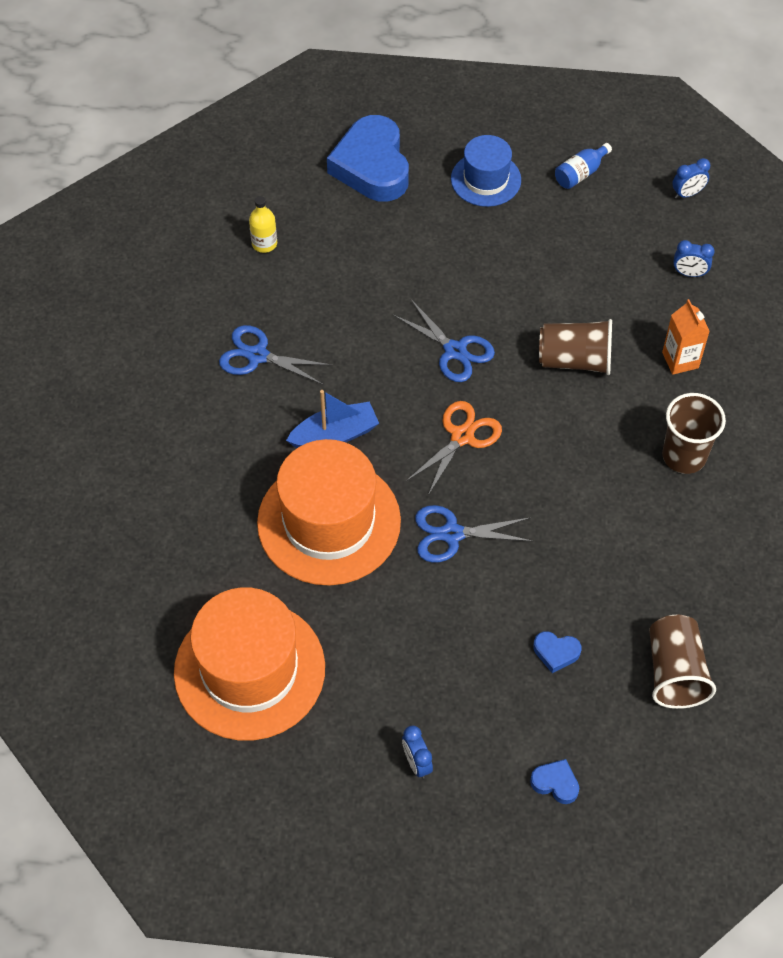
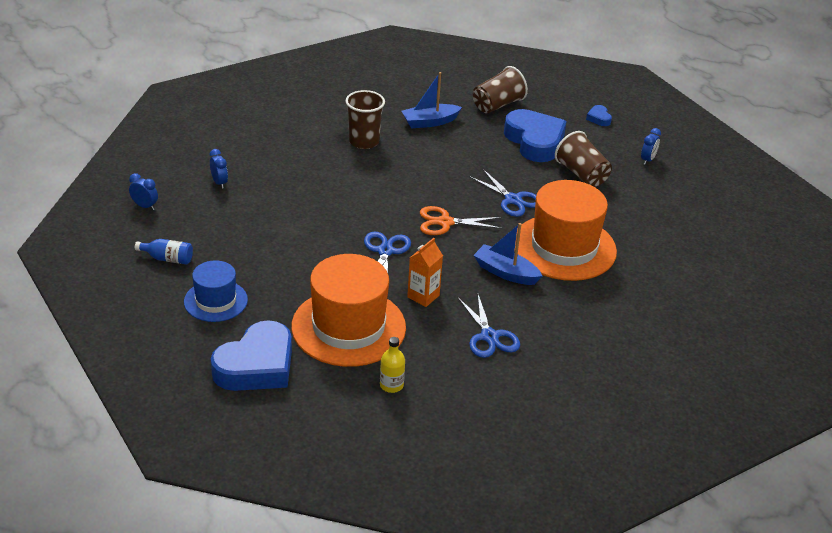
camera: 130 degrees left, 20 degrees down
(249, 670) = (683, 234): orange hat -> orange hat (348, 327)
(556, 652) = (534, 141): blue heart -> blue heart, size x2.41
(575, 360) = (339, 202): brown cup -> brown cup (581, 174)
(680, 360) = (295, 164): orange carton -> orange carton (423, 296)
(683, 558) = (429, 122): none -> blue boat

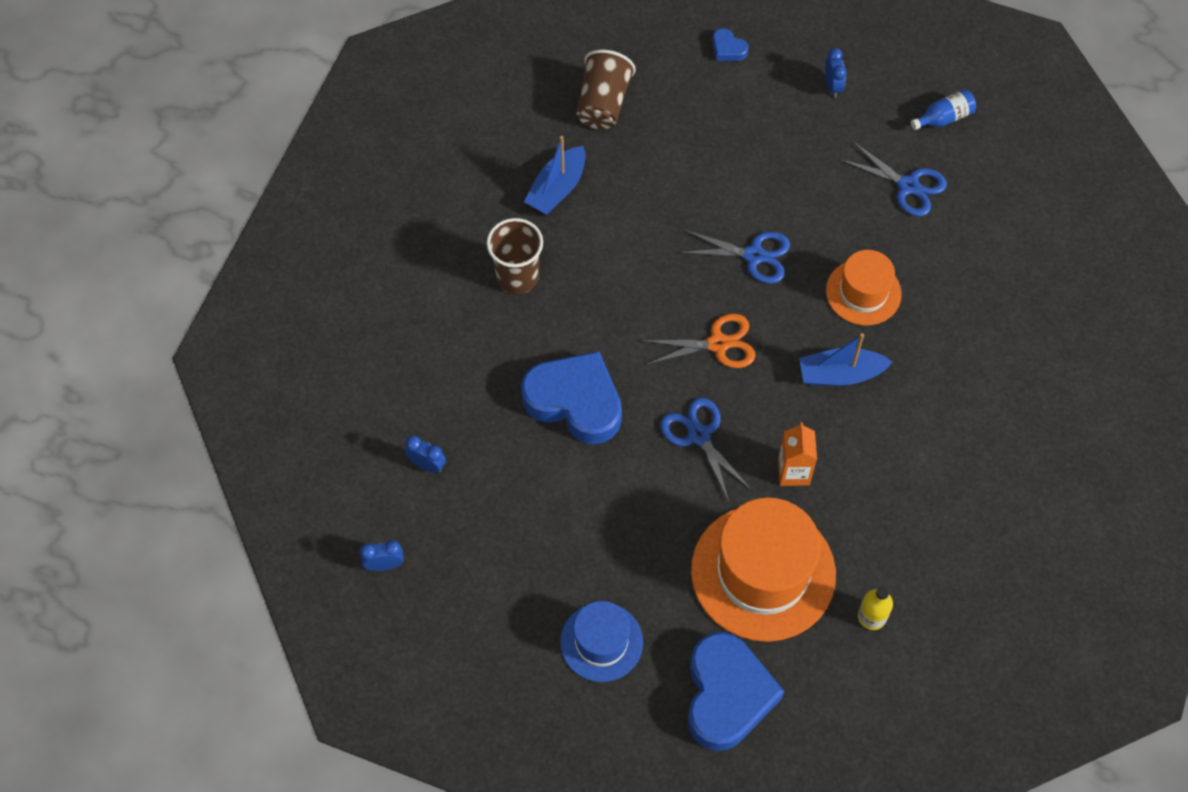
camera: 35 degrees left, 25 degrees up
(167, 259) = (492, 623): blue bottle -> blue bottle (944, 118)
(445, 222) = (718, 344): orange scissors -> orange scissors turned 150 degrees counterclockwise
(489, 336) = (901, 479): blue scissors -> blue scissors (908, 186)
(534, 141) = (695, 139): blue heart -> blue heart (575, 401)
(564, 247) = (863, 292): orange hat -> orange hat, size x0.56
(581, 174) = (787, 161): brown cup -> none

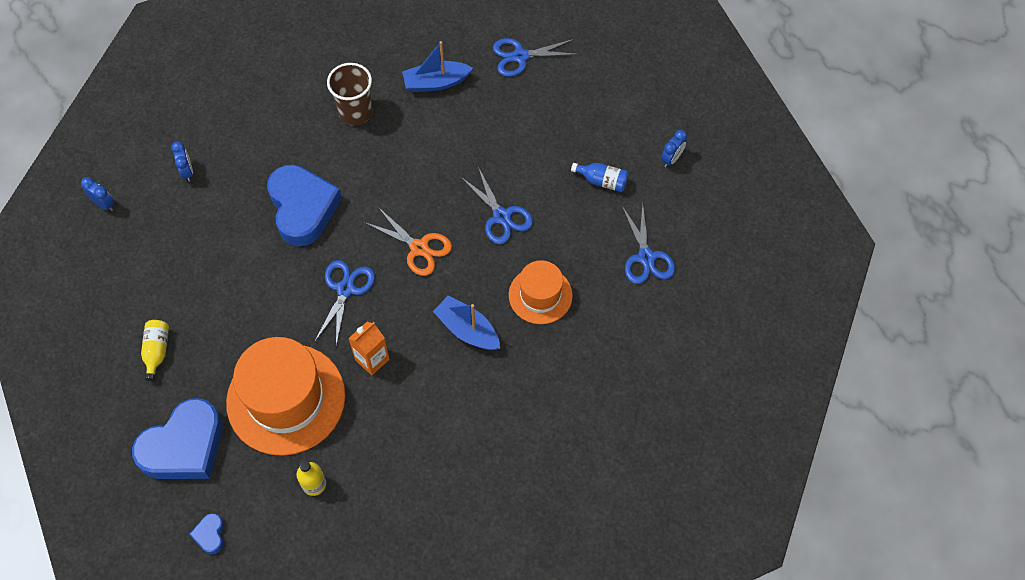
camera: 45 degrees right, 0 degrees up
(601, 642) = (157, 351): blue hat -> yellow bottle
(603, 103) = (520, 56): brown cup -> blue scissors
(728, 49) = (633, 85): blue heart -> blue heart (210, 535)
(944, 118) = (720, 236): blue bottle -> blue bottle (602, 181)

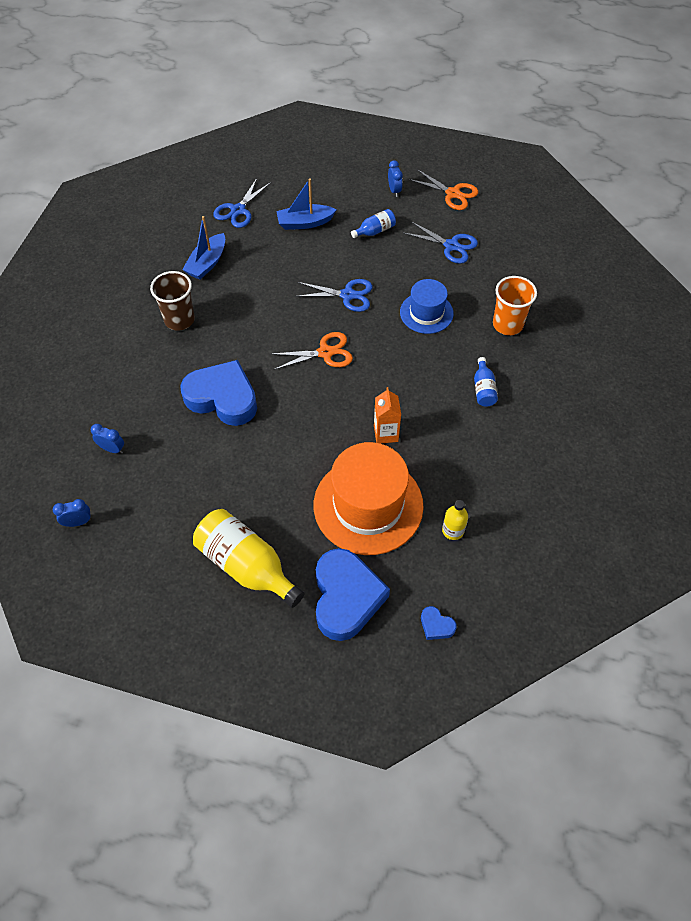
camera: 50 degrees left, 5 degrees down
(157, 351) = (247, 565): yellow bottle -> yellow bottle, size x2.05
(345, 289) = (315, 414): blue scissors -> none
(467, 330) = (414, 366): blue boat -> blue boat (305, 223)
(491, 405) = (483, 389): none -> blue bottle
(540, 295) = (426, 313): orange hat -> blue hat
(590, 374) = (507, 324): none -> orange cup
(718, 210) = (453, 194): none -> orange scissors

